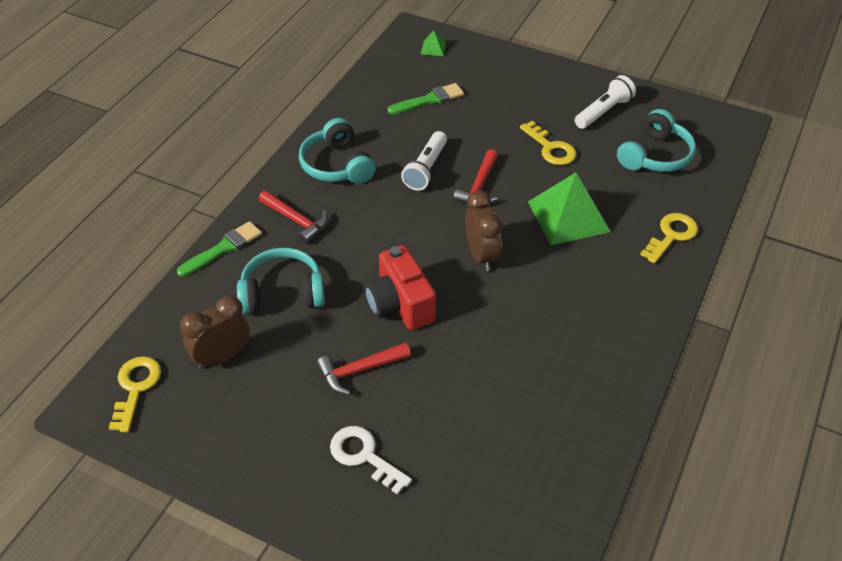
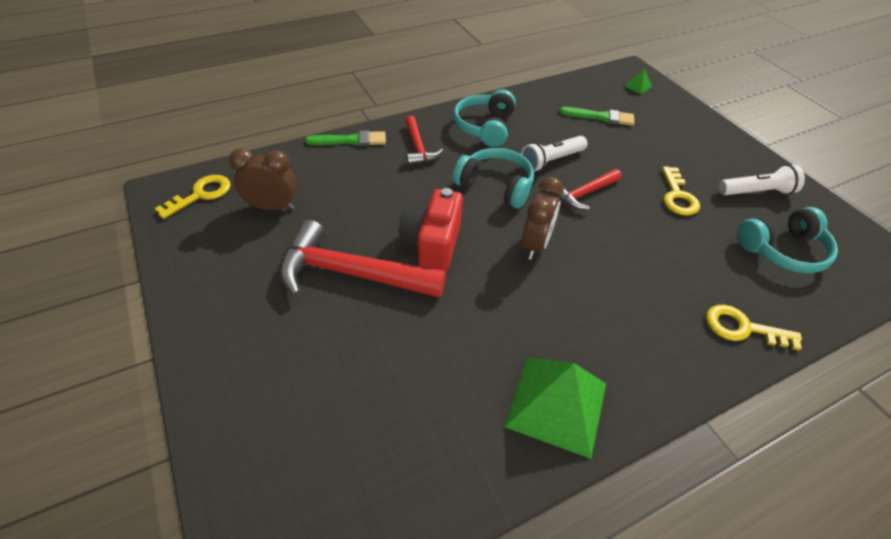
camera: 35 degrees right, 0 degrees up
(282, 292) = (358, 188): turquoise headphones -> turquoise headphones (495, 186)
(359, 370) = (351, 273): red hammer -> red hammer, size x1.84
(364, 456) = (285, 340): white key -> none
(568, 216) = (646, 256): green pyramid -> green pyramid (556, 404)
(671, 235) = (742, 328): yellow key -> yellow key turned 150 degrees counterclockwise

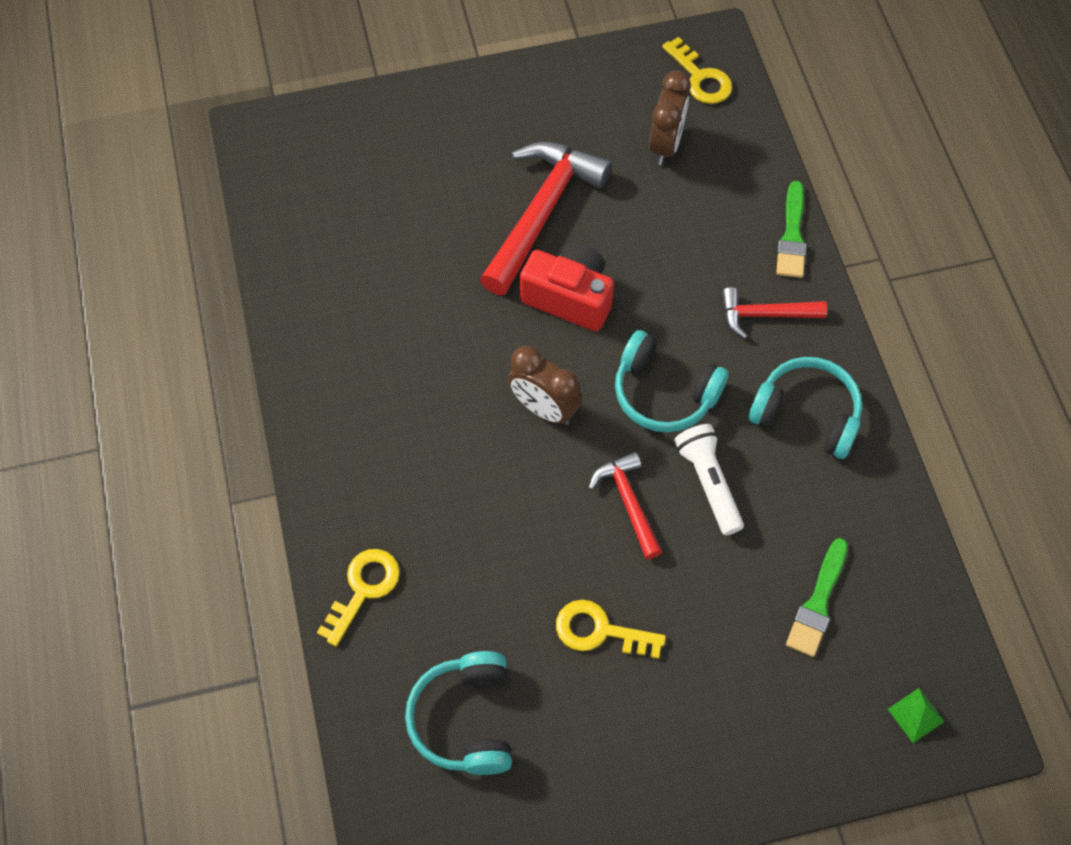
camera: 105 degrees right, 15 degrees up
(495, 186) = (664, 393): turquoise headphones -> turquoise headphones turned 75 degrees clockwise
(556, 404) = (332, 362): green pyramid -> none
(756, 192) = (587, 759): white flashlight -> none

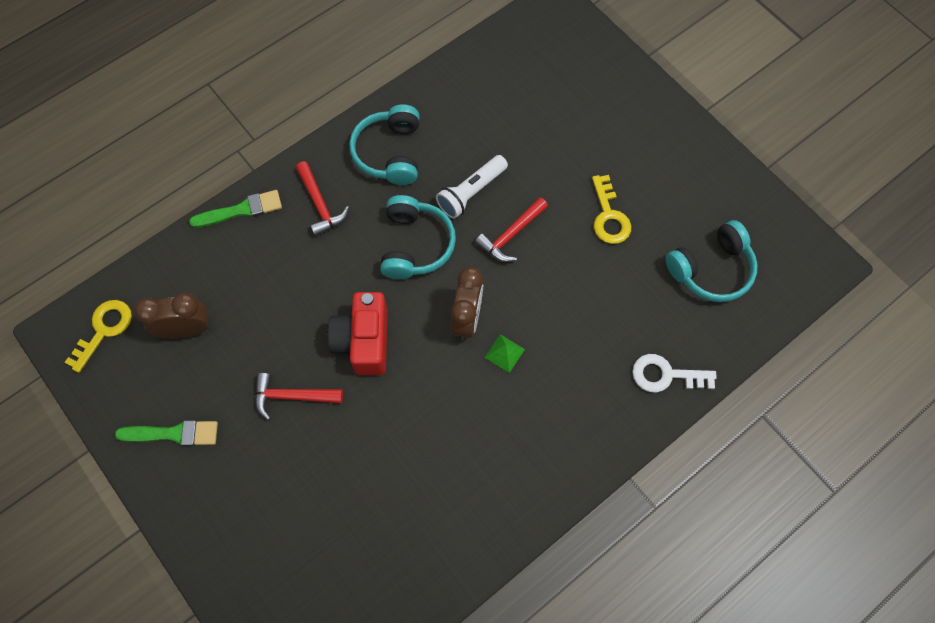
camera: 115 degrees left, 5 degrees up
(363, 589) = (665, 375): yellow key -> white key
(541, 212) = (292, 396): red hammer -> red hammer, size x0.54
(818, 603) = (521, 104): green brush -> green brush (173, 434)
(916, 715) = (563, 36): green pyramid -> green pyramid (504, 353)

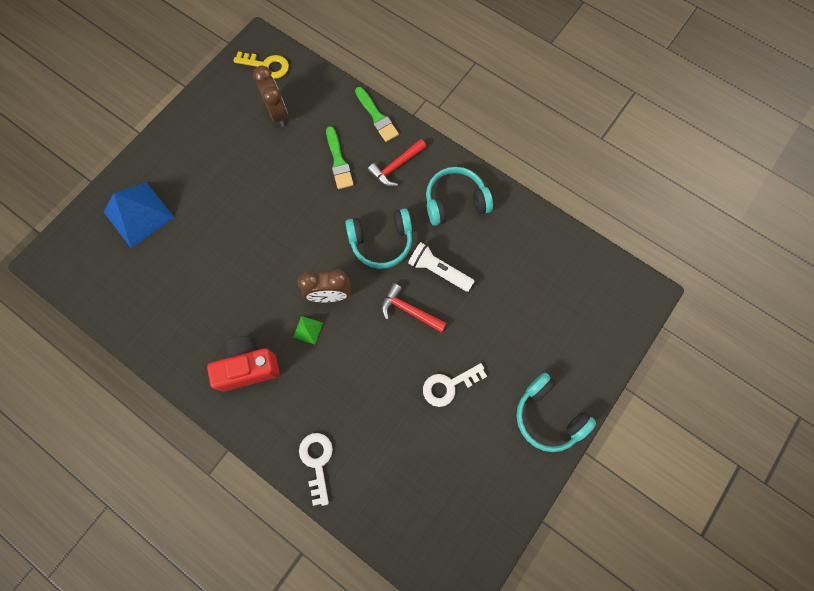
camera: 75 degrees right, 5 degrees up
(173, 434) = (204, 130): green brush -> green brush (338, 161)
(275, 546) = (139, 214): none -> blue pyramid
(292, 396) = (243, 193): red hammer -> none
(364, 341) = (295, 228): red camera -> red camera (248, 366)
(609, 216) = (448, 385): yellow key -> white key
(711, 269) = (422, 484): turquoise headphones -> turquoise headphones (548, 416)

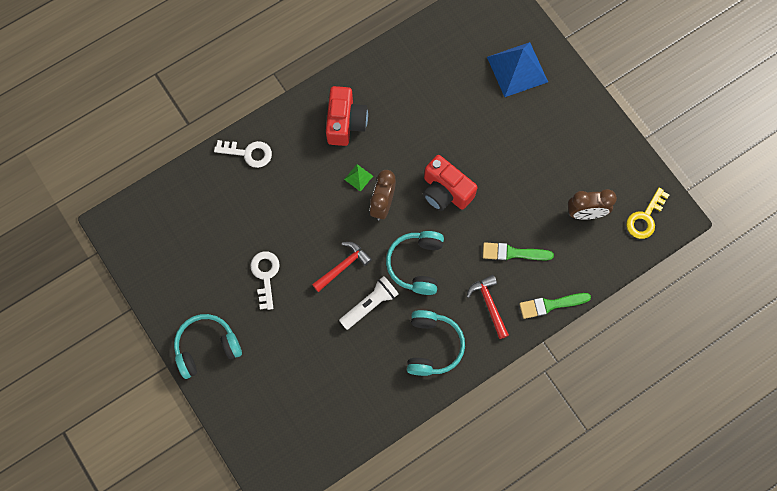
camera: 110 degrees right, 0 degrees up
(296, 240) = (445, 191): none -> red camera

